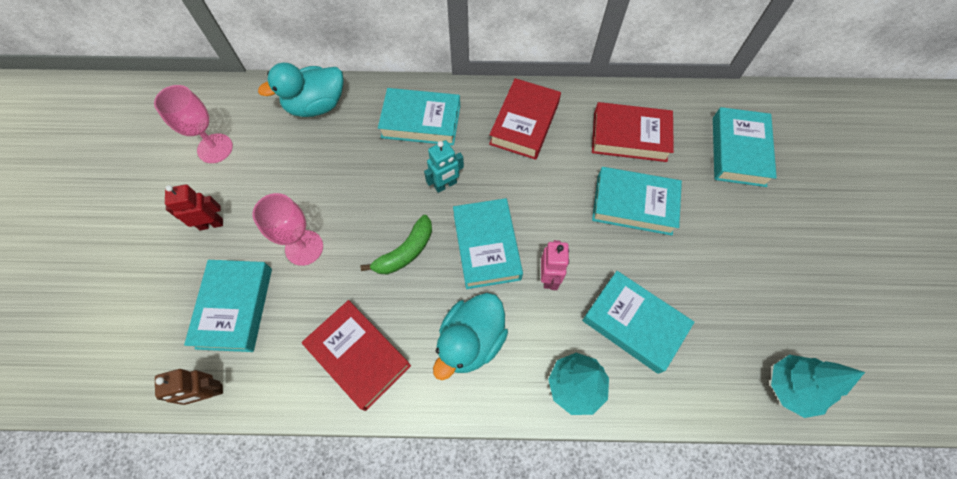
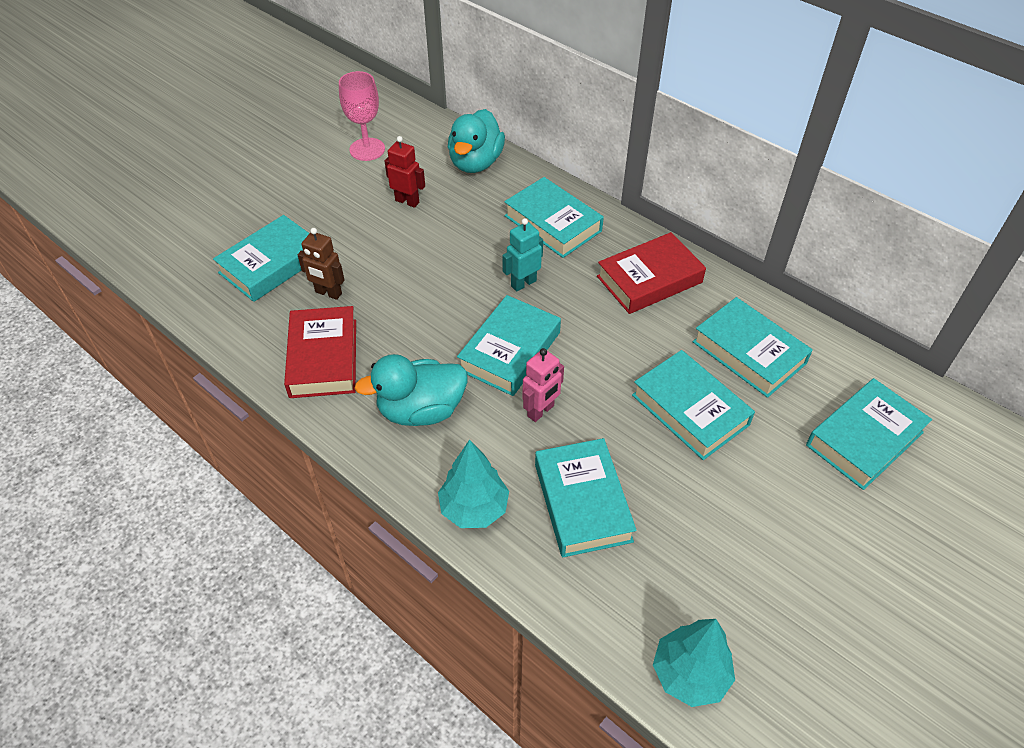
camera: 40 degrees right, 15 degrees down
(209, 392) = (199, 307): brown robot -> brown robot (328, 293)
(211, 224) = (312, 199): red robot -> red robot (407, 201)
(304, 248) = (361, 257): pink goblet -> none
(316, 105) = (475, 163): turquoise duck -> turquoise duck turned 90 degrees counterclockwise
(405, 252) = (436, 310): green banana -> none
(445, 185) = (523, 283): turquoise robot -> turquoise robot turned 135 degrees clockwise
(629, 136) = (749, 352): red book -> turquoise book

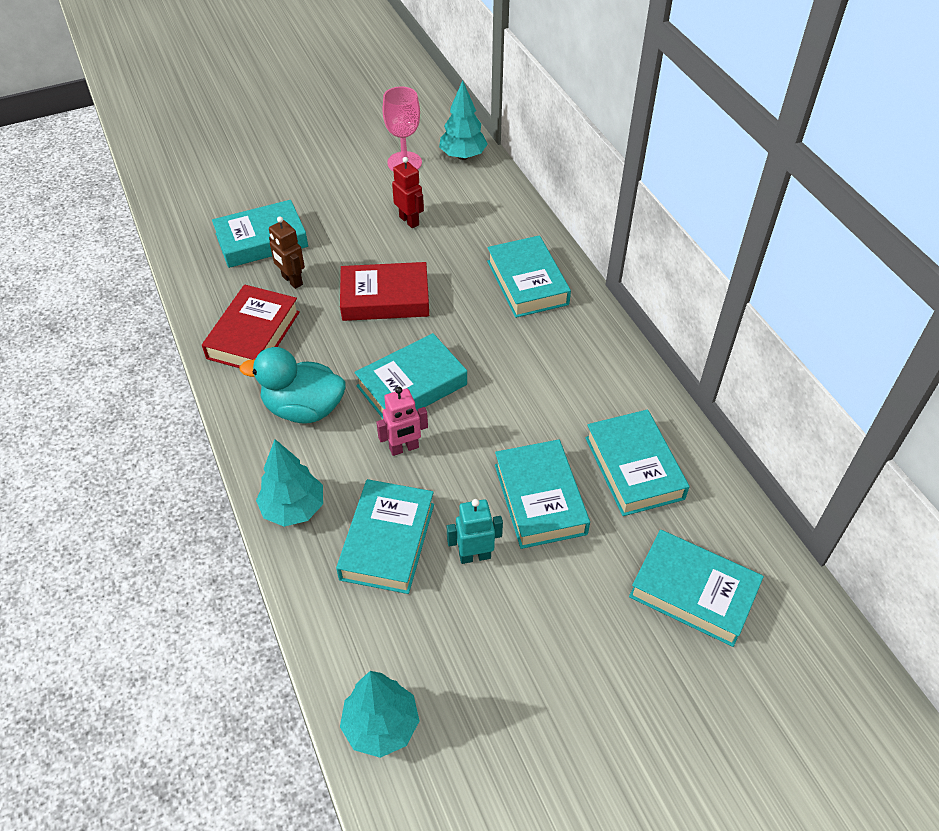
camera: 25 degrees right, 0 degrees up
(419, 128) = (463, 156): none -> turquoise tree
(475, 163) = (493, 204): turquoise duck -> none
(523, 283) = (463, 329): turquoise robot -> turquoise robot (474, 556)
(649, 279) = (584, 365): red book -> red book (385, 298)
(864, 439) = (693, 592): turquoise book -> turquoise book turned 45 degrees clockwise

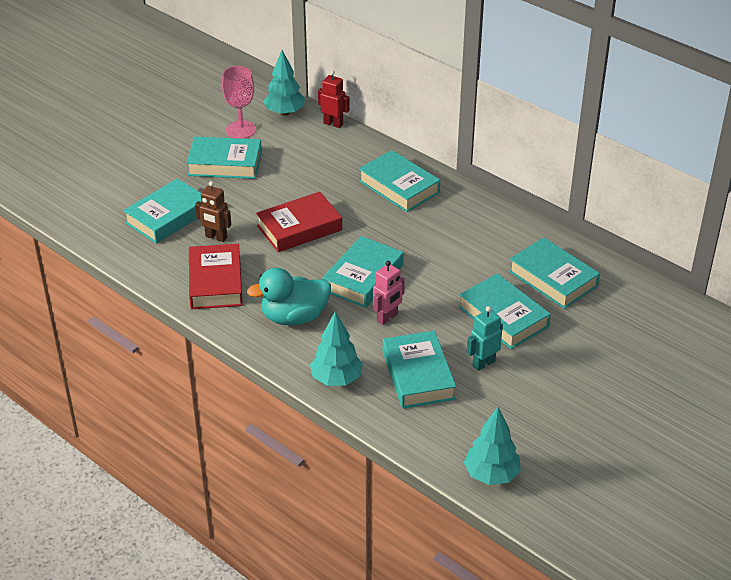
camera: 25 degrees left, 10 degrees down
(409, 221) = (277, 170): red robot -> red robot (333, 124)
(693, 592) = (636, 335): turquoise book -> turquoise book (225, 163)

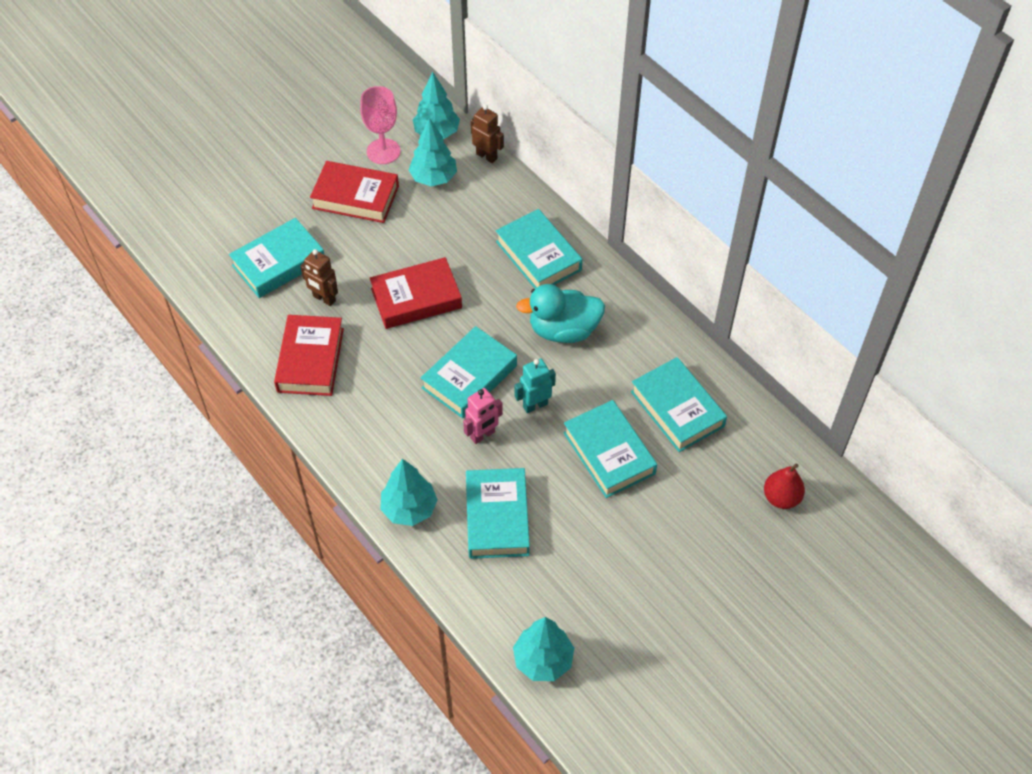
camera: 10 degrees right, 15 degrees up
(225, 163) = (355, 197): turquoise book -> red book
(291, 143) = (433, 178): none -> turquoise tree
(294, 317) = (383, 419): turquoise duck -> turquoise duck (563, 330)
(333, 124) = (487, 156): red robot -> brown robot
(483, 363) = (571, 512): turquoise robot -> turquoise robot (535, 405)
(663, 330) = (781, 498): none -> red pear

